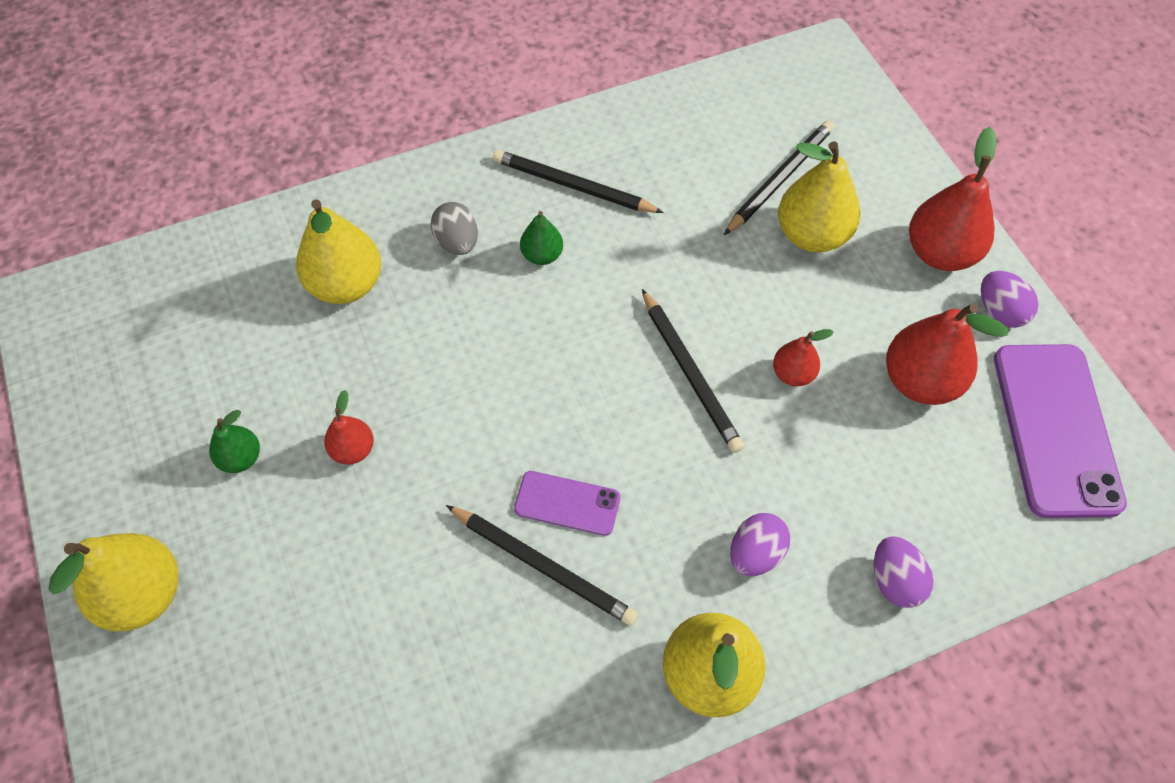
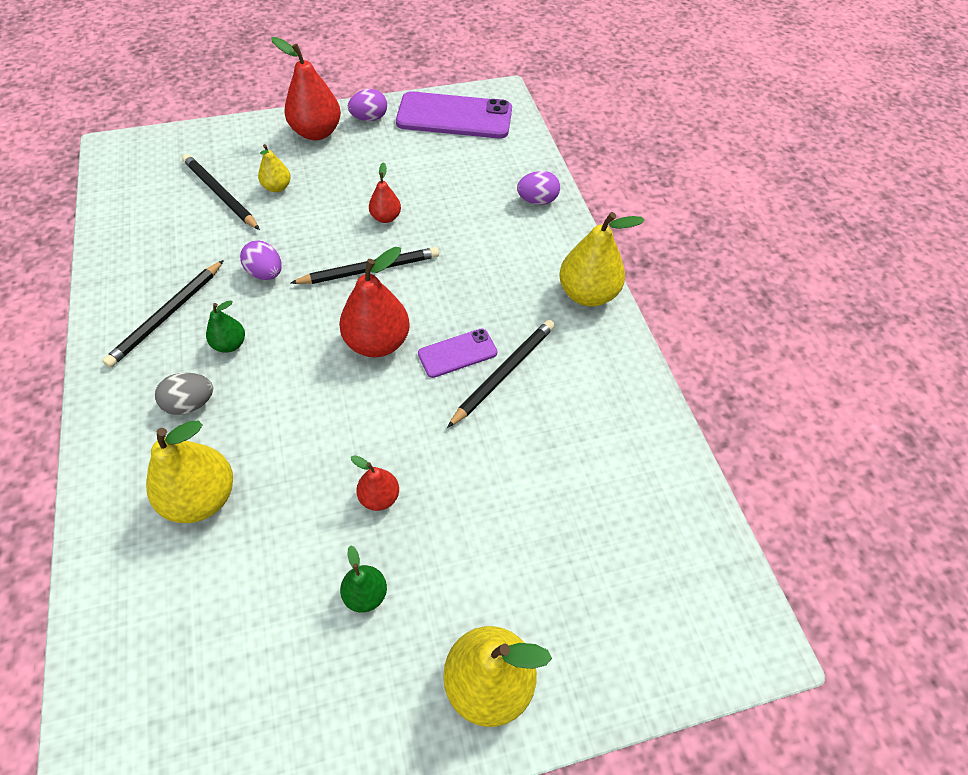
camera: 85 degrees left, 5 degrees down
(567, 503) = (457, 353): purple phone -> purple phone turned 45 degrees clockwise
(755, 554) = (511, 259): purple egg -> purple egg (265, 273)
(812, 235) = (277, 187): yellow pear -> yellow pear, size x0.54
(920, 381) = (408, 162): red pear -> red pear (377, 342)

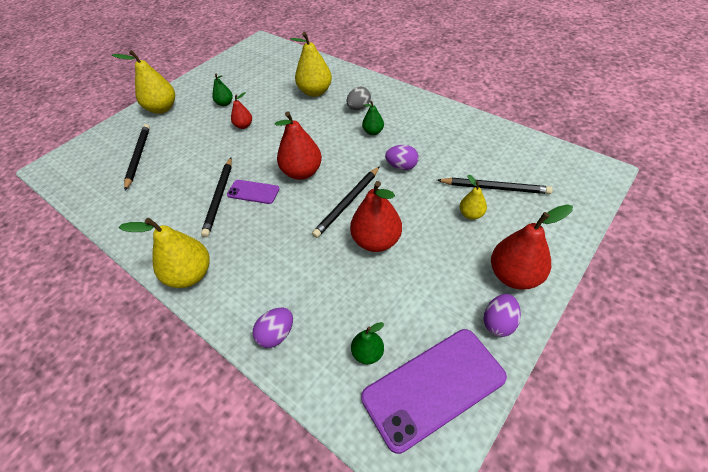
camera: 150 degrees right, 5 degrees down
(167, 315) = (418, 125): black pencil -> black pencil (138, 157)
(386, 217) = (376, 241): red pear -> red pear, size x1.86
(457, 353) = (253, 192): purple phone -> purple phone turned 75 degrees clockwise
(478, 153) = (367, 353): none -> green pear

